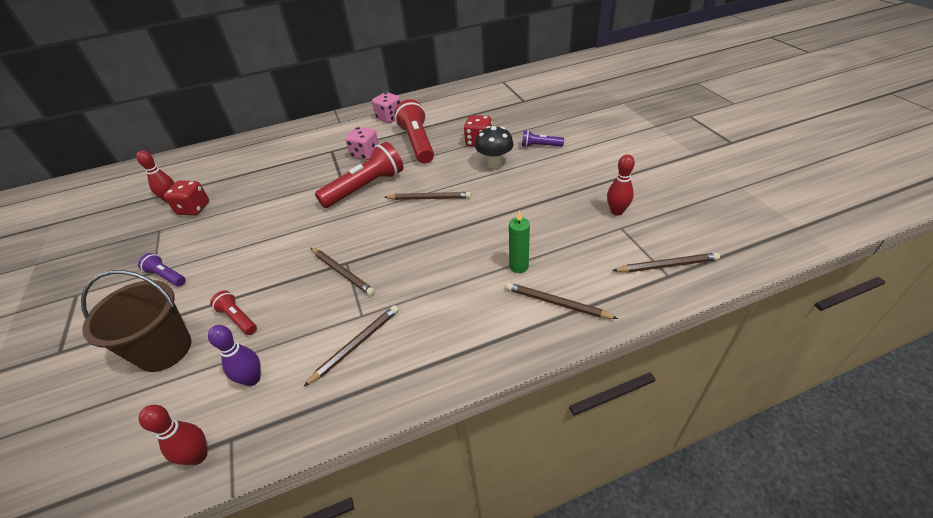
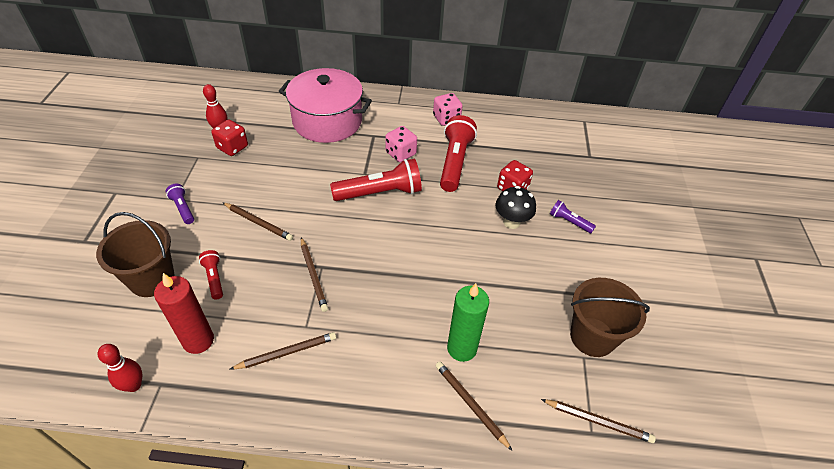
camera: 20 degrees right, 5 degrees up
(252, 379) = (198, 340): purple bowling pin -> red candle
(280, 156) = (327, 121): none -> pink pot
(429, 198) = (428, 233): brown pencil -> brown pencil (258, 223)
(519, 266) = (462, 348): green candle -> green candle, size x1.58
(617, 211) = (592, 337): red bowling pin -> brown bucket

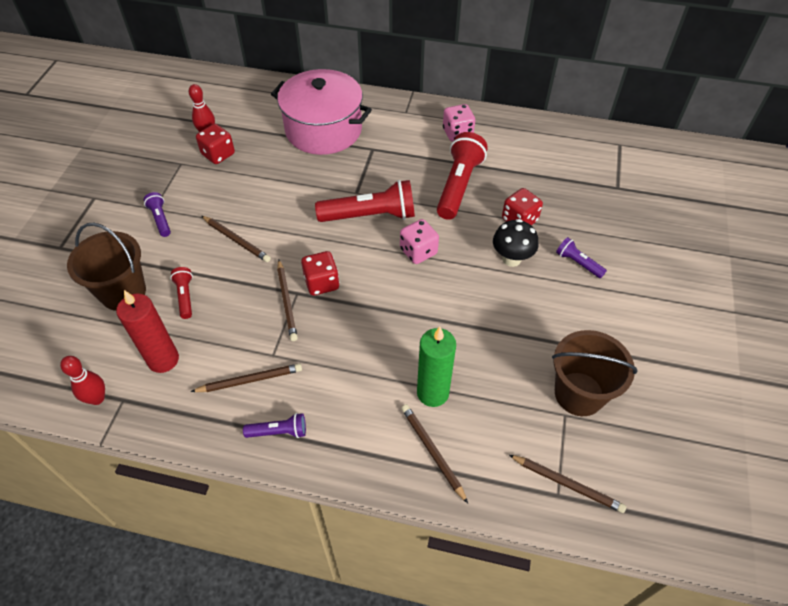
camera: 10 degrees right, 5 degrees up
(321, 400) = (279, 432): none -> purple flashlight
(344, 256) = (321, 283): none -> red dice
(400, 153) = (399, 172): pink dice -> pink dice (418, 251)

